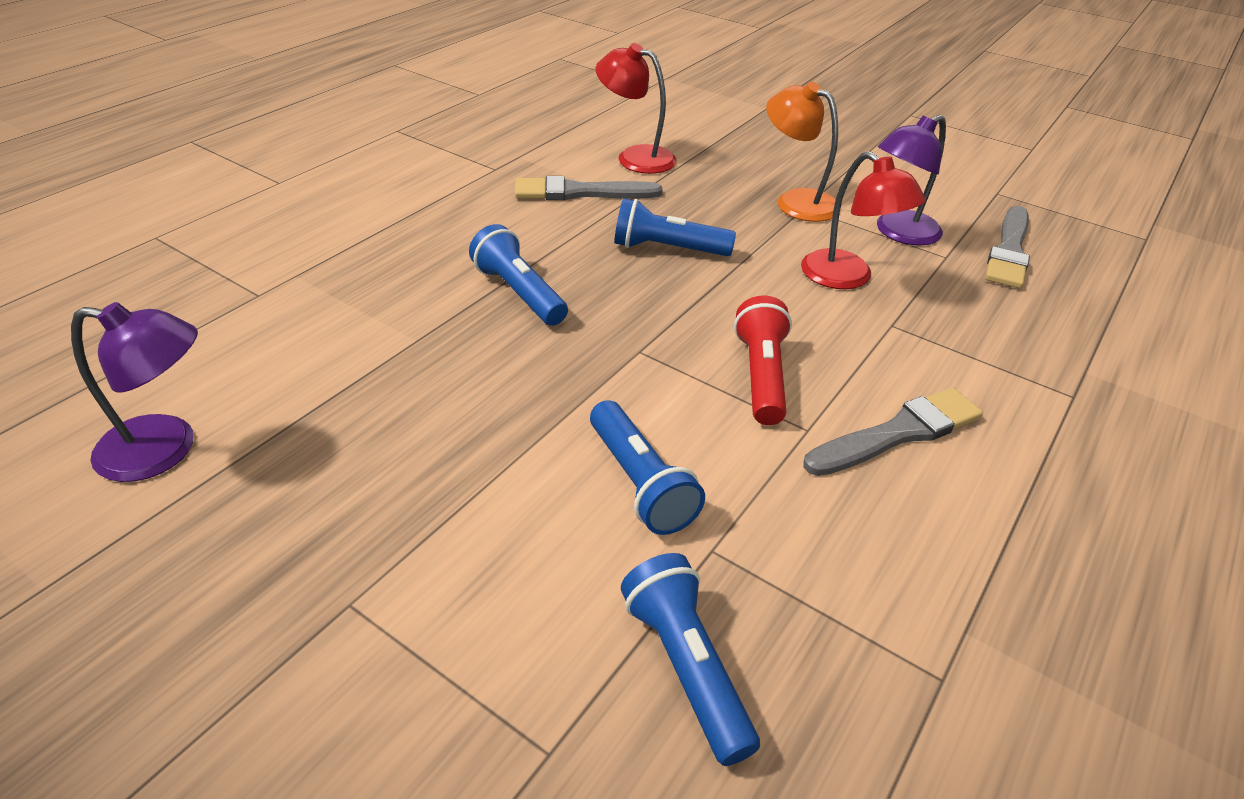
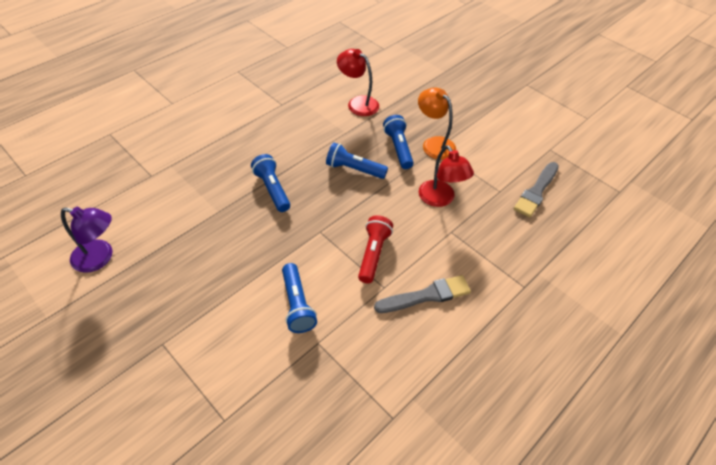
camera: 10 degrees right, 10 degrees up
(580, 192) = (321, 126): grey brush -> none
(686, 667) = (288, 394): blue flashlight -> blue flashlight (398, 148)
(899, 233) = (481, 172): purple lamp -> none

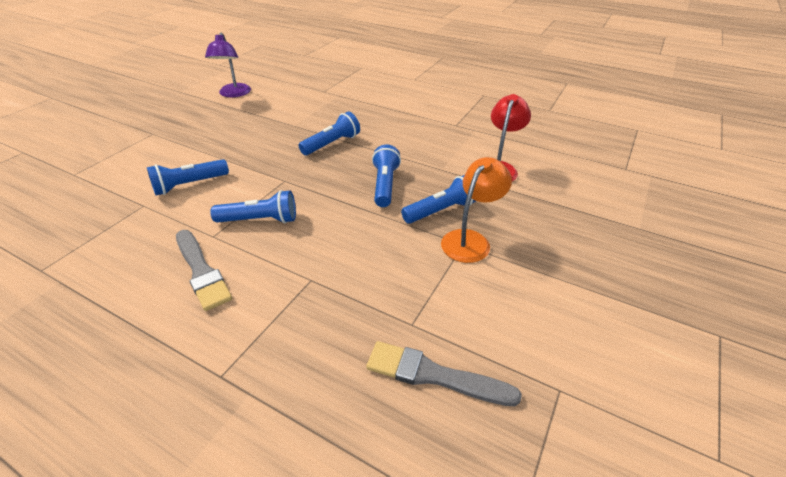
camera: 75 degrees right, 10 degrees down
(373, 254) = (260, 220): red flashlight -> blue flashlight
(440, 199) = (366, 261): red lamp -> none

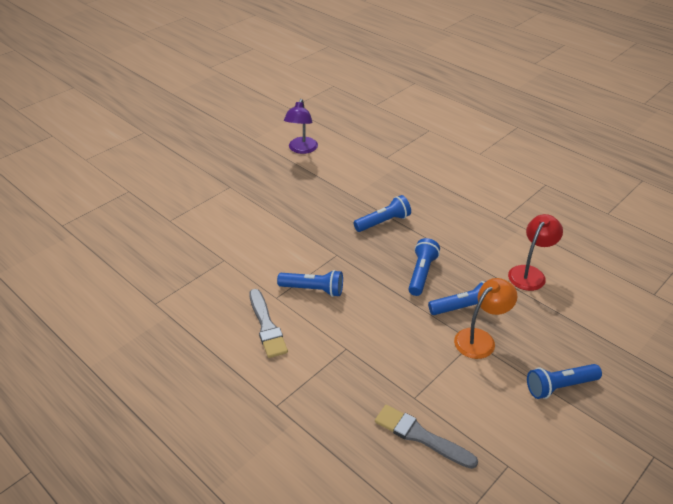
camera: 15 degrees right, 0 degrees up
(189, 185) = (259, 246): blue flashlight -> blue flashlight (560, 386)

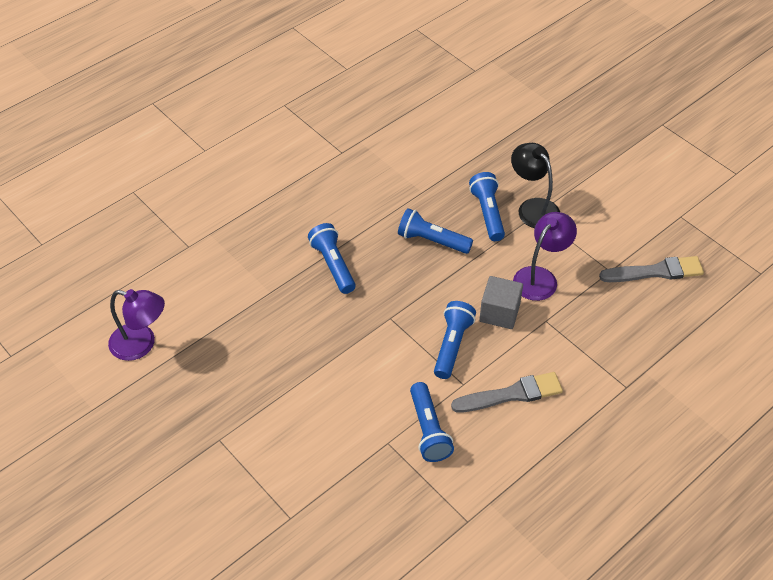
camera: 85 degrees left, 10 degrees up
(350, 317) = (499, 313): none -> grey cube
(395, 344) = (540, 277): none -> purple lamp
(421, 436) = (655, 272): grey brush -> grey brush turned 135 degrees counterclockwise
(480, 339) = (533, 208): orange lamp -> black lamp
(530, 273) = (438, 151): red lamp -> none
(560, 386) = (592, 163): blue flashlight -> blue flashlight (428, 430)

